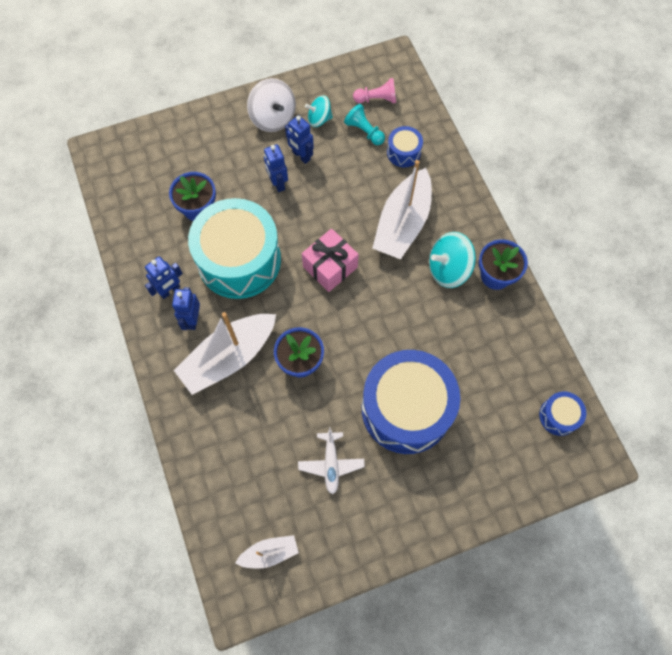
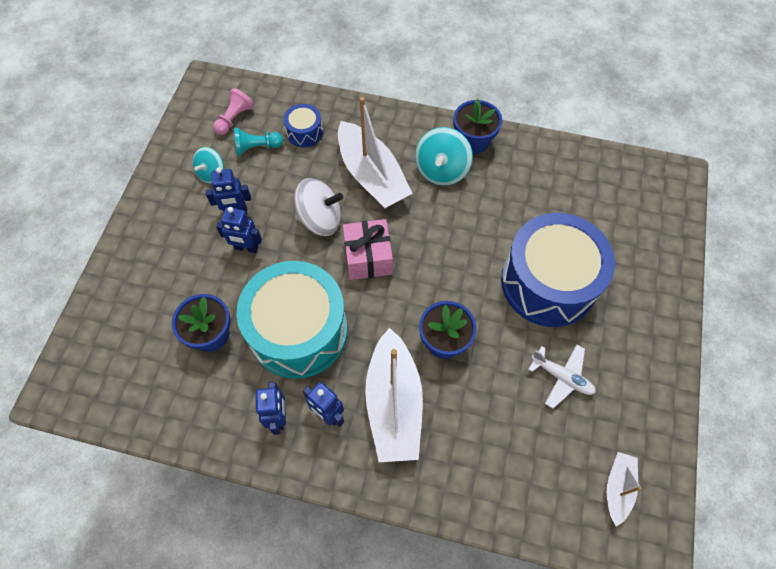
camera: 55 degrees left, 5 degrees down
(273, 118) = (174, 209): white spinning top -> white spinning top (320, 219)
(558, 416) = (625, 178): blue drum -> none

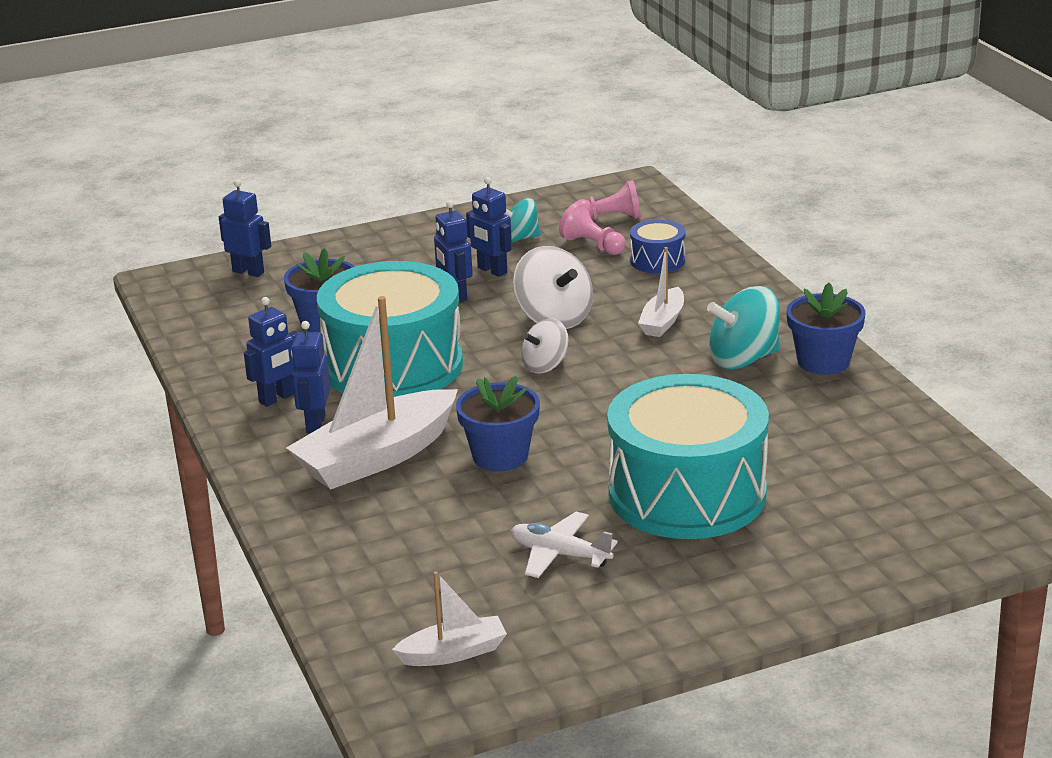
camera: 55 degrees right, 35 degrees down
(98, 336) = (248, 272): none -> blue robot
(257, 147) = (592, 245): turquoise pawn -> pink pawn
(368, 257) = (545, 366): pink gift -> white spinning top
(371, 175) = (662, 321): white boat -> white boat, size x0.51
(548, 283) = (687, 494): blue drum -> turquoise drum
(561, 377) = (559, 554): white plane -> white plane turned 120 degrees clockwise

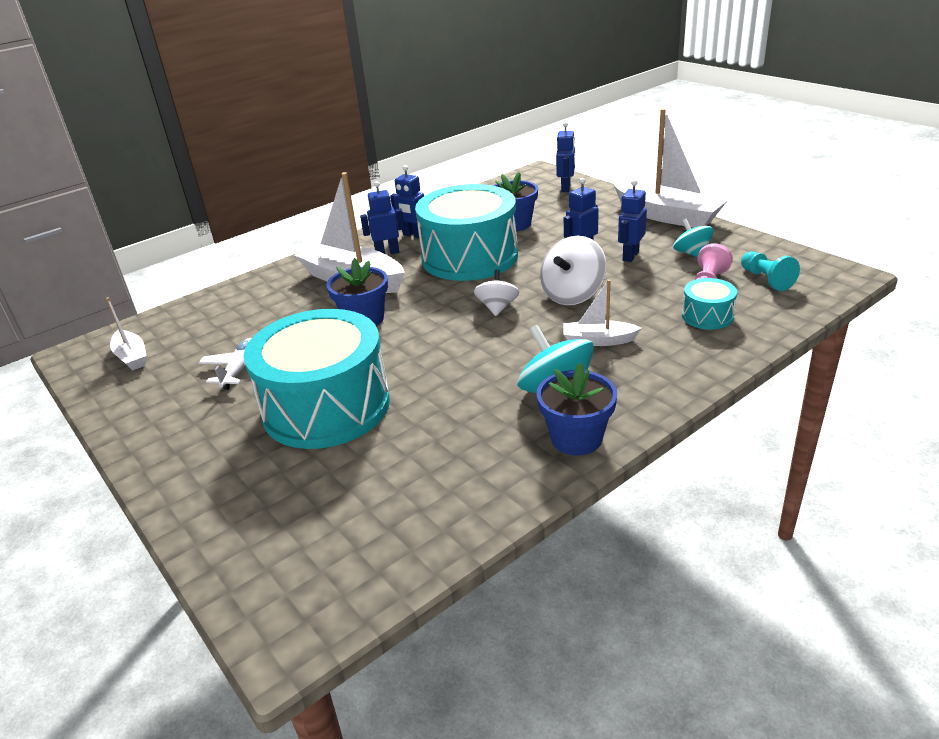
camera: 75 degrees right, 5 degrees up
(411, 230) = (667, 216): none -> white boat
(545, 366) = (497, 307): white spinning top -> white spinning top turned 60 degrees clockwise
(610, 218) = (766, 279): pink pawn -> turquoise pawn
(657, 261) = (707, 316): blue drum -> turquoise drum

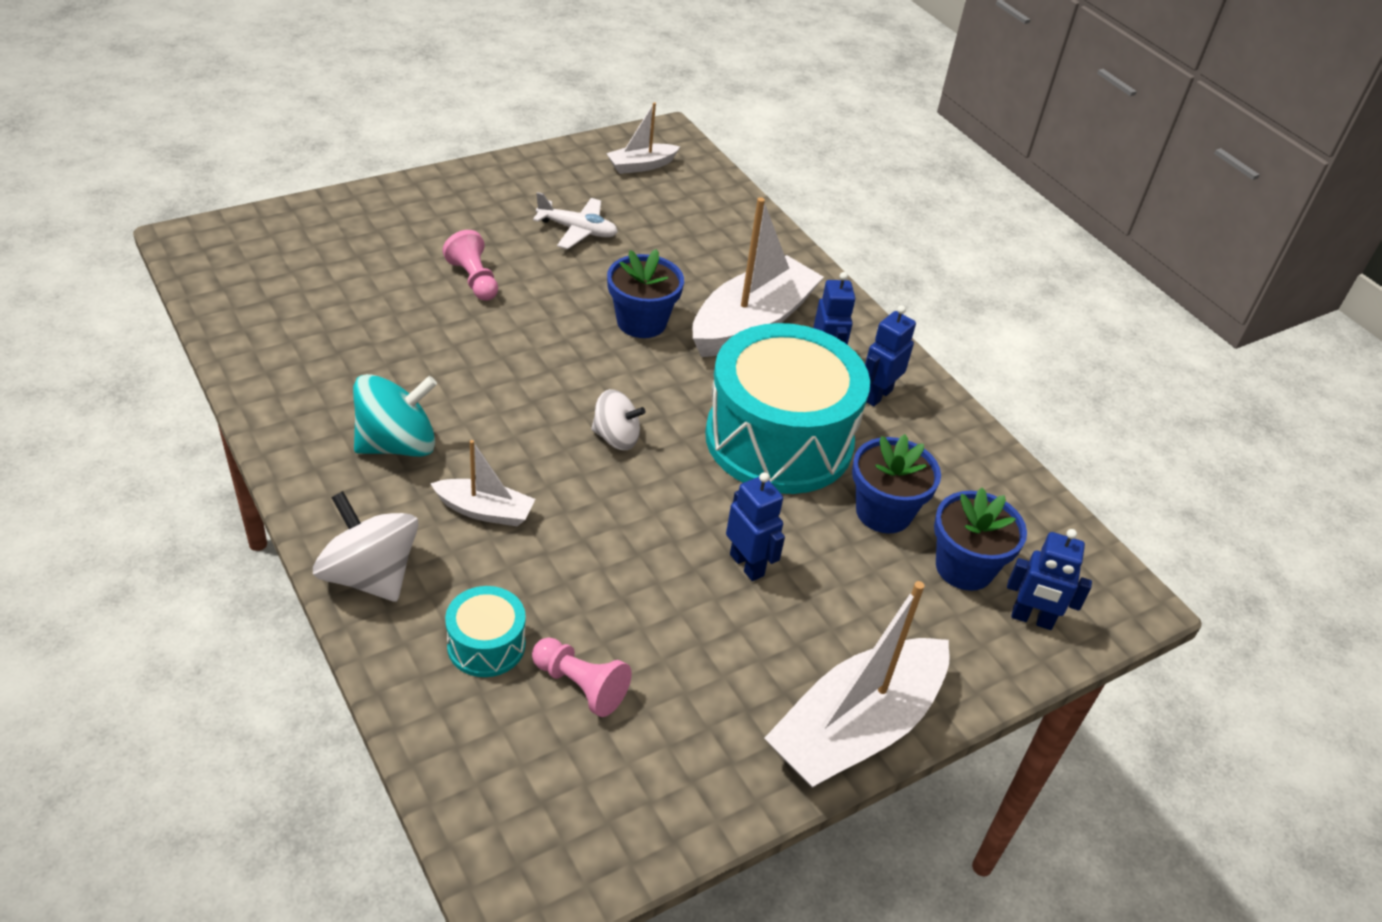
camera: 90 degrees right, 10 degrees up
(326, 406) = (474, 280): turquoise drum -> pink pawn
(572, 295) = (616, 518): white spinning top -> white spinning top (370, 575)
(576, 438) = (307, 439): blue flower pot -> blue flower pot (964, 567)
(598, 340) = (484, 511): white boat -> white boat turned 90 degrees clockwise
(630, 256) = (713, 621): blue robot -> none
(692, 253) = (690, 705): turquoise spinning top -> none
(766, 279) = (557, 768): turquoise pawn -> none

